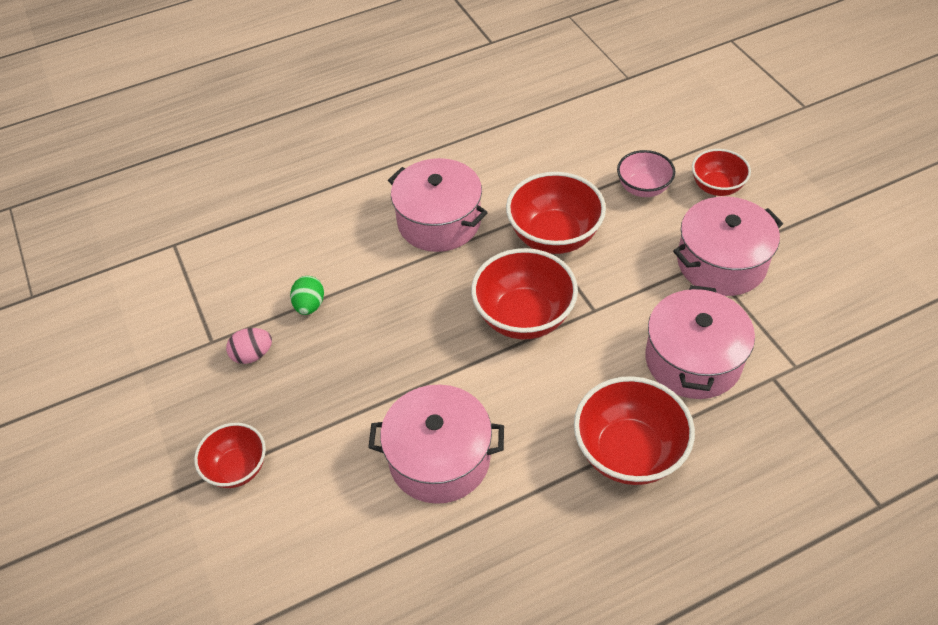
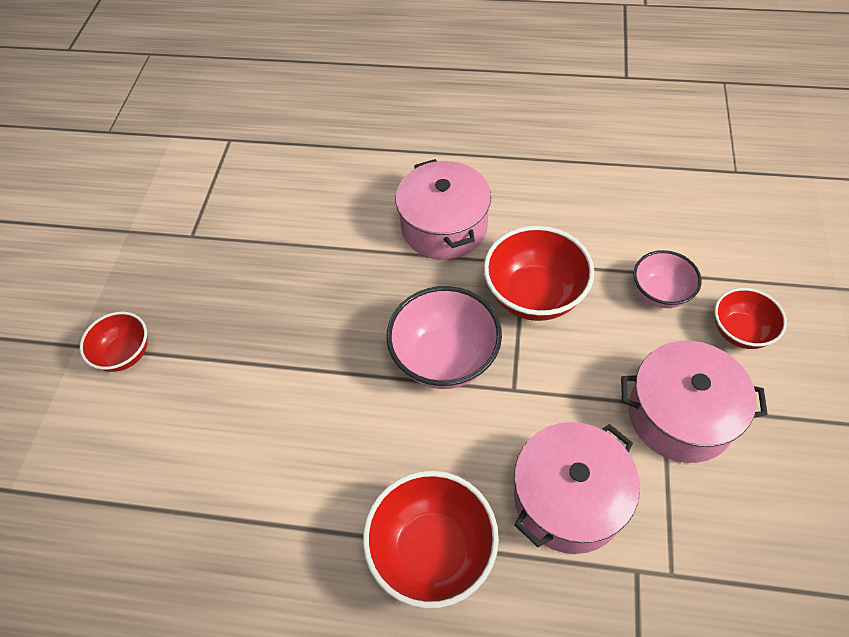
camera: 35 degrees right, 5 degrees up
(253, 355) = (210, 264): pink egg -> none
(310, 305) = (283, 246): green egg -> none
(439, 458) = (272, 446): pink pot -> none
(524, 317) = (445, 358): red bowl -> pink bowl

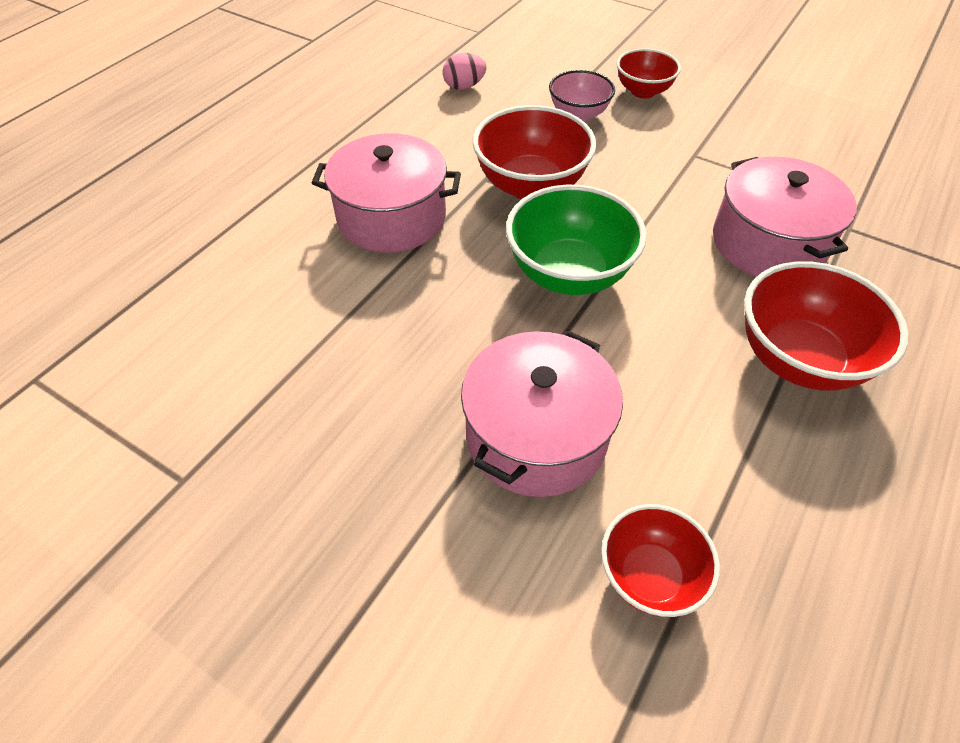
camera: 70 degrees left, 5 degrees down
(125, 354) = (349, 639): red bowl -> red bowl (649, 576)
(445, 358) = (569, 274): pink bowl -> green bowl
(638, 198) = (464, 86): none -> pink egg
(680, 415) = (708, 150): pink pot -> pink pot (536, 435)

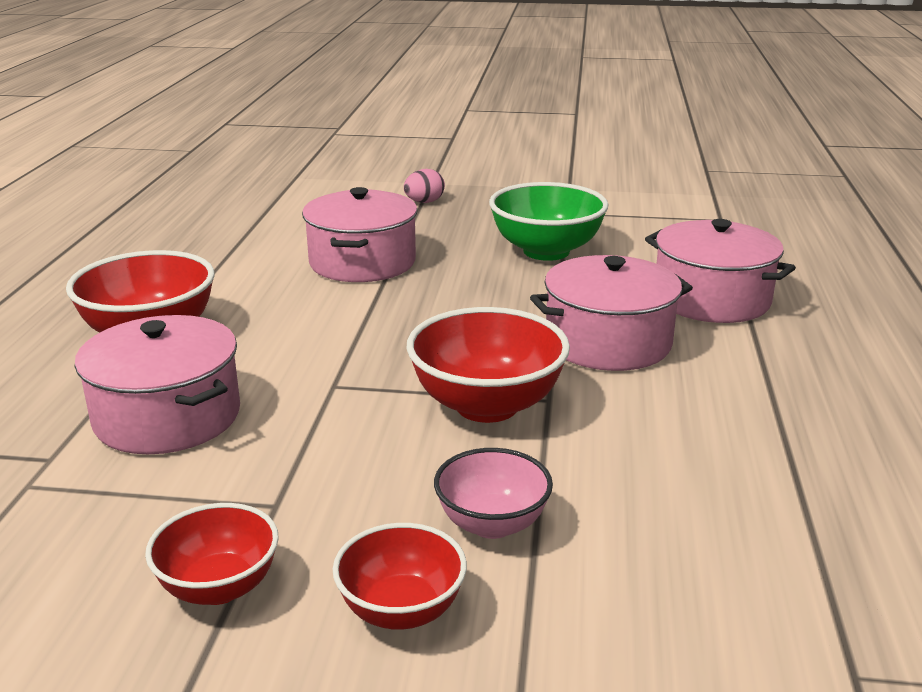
camera: 155 degrees right, 25 degrees down
(249, 240) = (711, 299): none -> pink pot
(464, 86) = (720, 521): pink egg -> pink egg (424, 202)
(569, 274) = (389, 342): green bowl -> green bowl (546, 251)
(649, 576) = (266, 237): red bowl -> red bowl (219, 587)

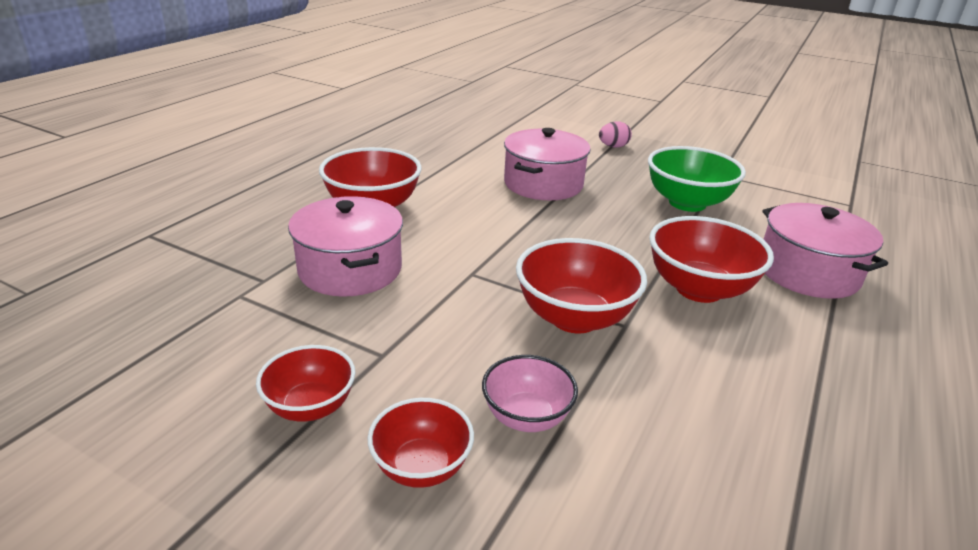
camera: 20 degrees right, 5 degrees up
(608, 342) = (699, 289): pink pot -> red bowl

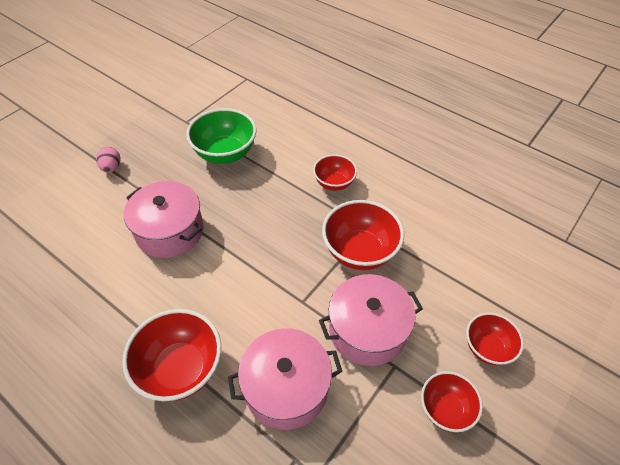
camera: 80 degrees left, 20 degrees up
(526, 417) = (447, 293): pink bowl -> none
(699, 289) = (334, 183): red bowl -> red bowl, size x0.61
(808, 272) = (321, 129): pink pot -> pink pot (367, 330)

